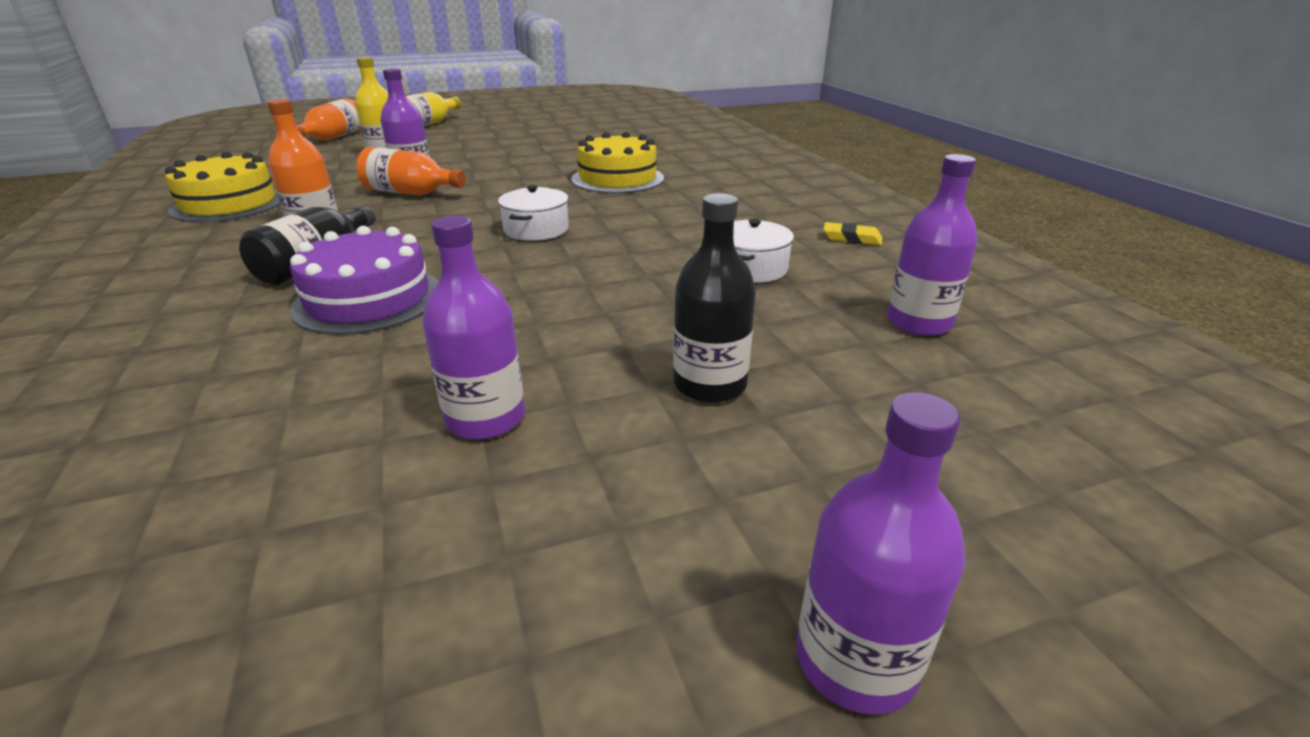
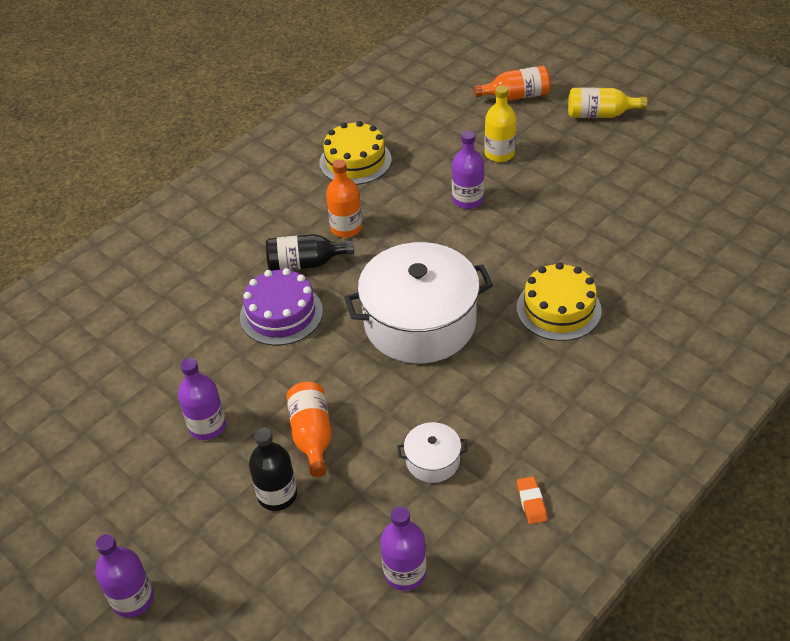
camera: 65 degrees right, 15 degrees up
(410, 193) = (436, 221): orange bottle -> orange bottle (312, 436)
(536, 229) = (420, 322): white pot -> white pot, size x2.33
(851, 238) = (531, 502): yellow eraser -> orange eraser

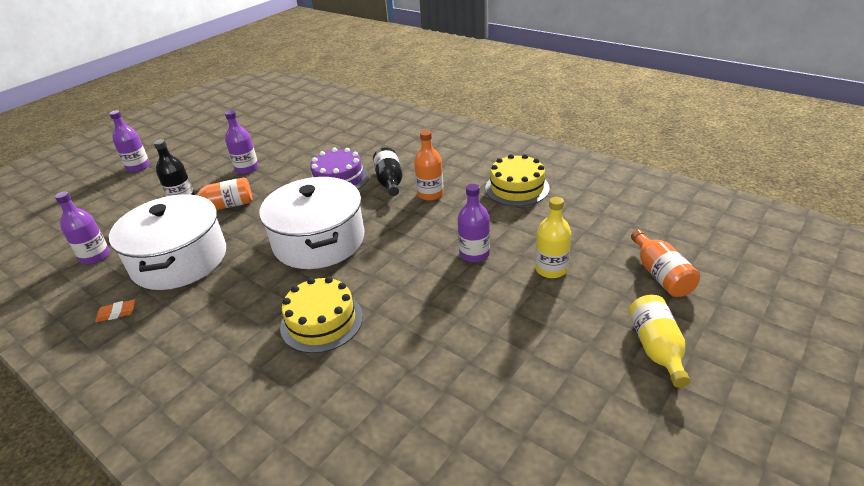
camera: 85 degrees right, 10 degrees down
(432, 460) = (179, 260): white pot -> white pot, size x2.33

